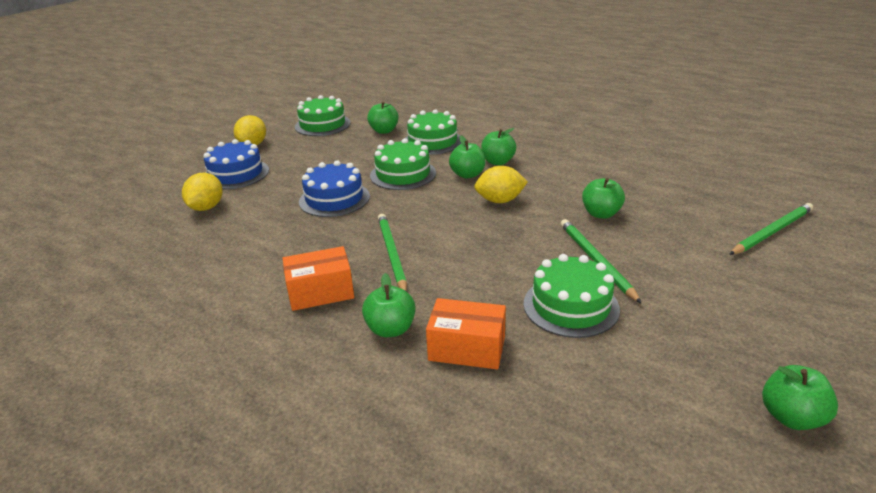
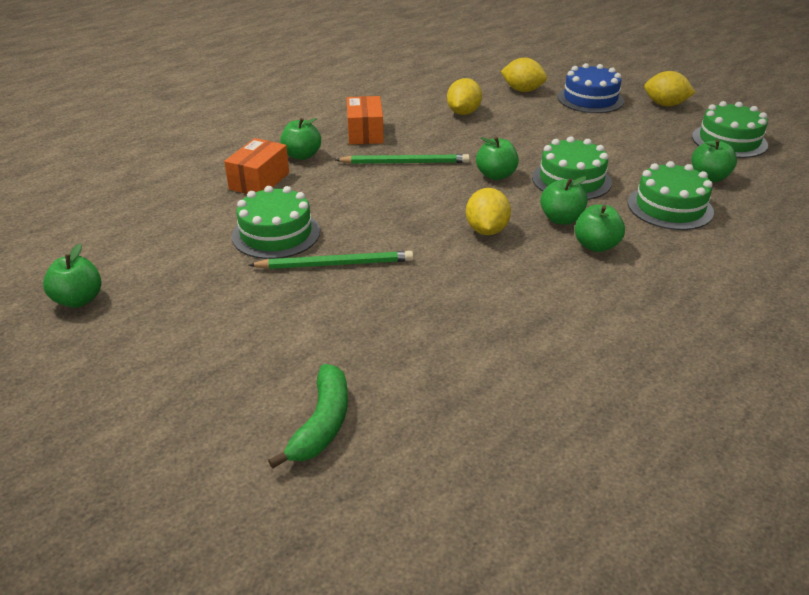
camera: 100 degrees right, 5 degrees up
(264, 235) = (463, 113): none -> yellow lemon
(334, 199) = (521, 142): blue cake -> none
(601, 214) = (428, 292): green apple -> green apple (496, 175)
(772, 231) = (322, 424): green pencil -> green banana

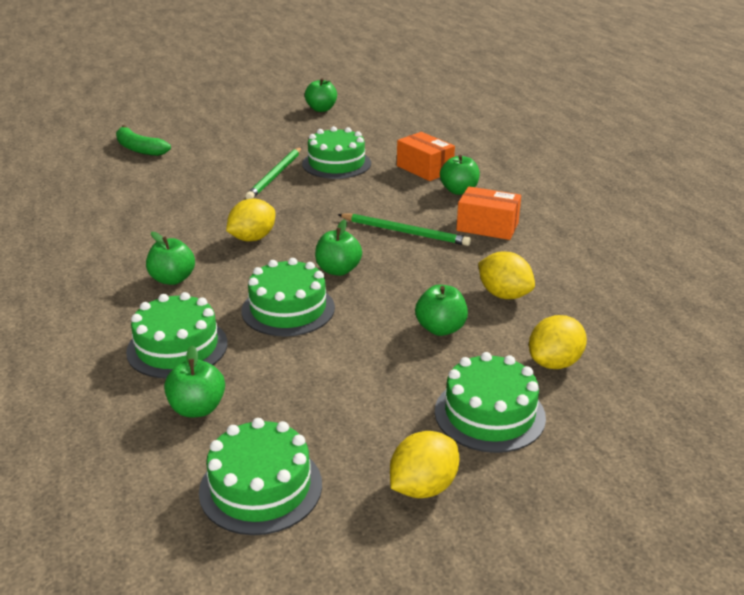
camera: 115 degrees right, 5 degrees down
(405, 163) = (405, 232): green pencil -> green pencil turned 90 degrees counterclockwise
(486, 230) = (252, 238): yellow lemon -> yellow lemon turned 75 degrees counterclockwise
(561, 219) = (229, 277): green apple -> green apple (440, 329)
(590, 99) = (489, 414): blue cake -> green cake

